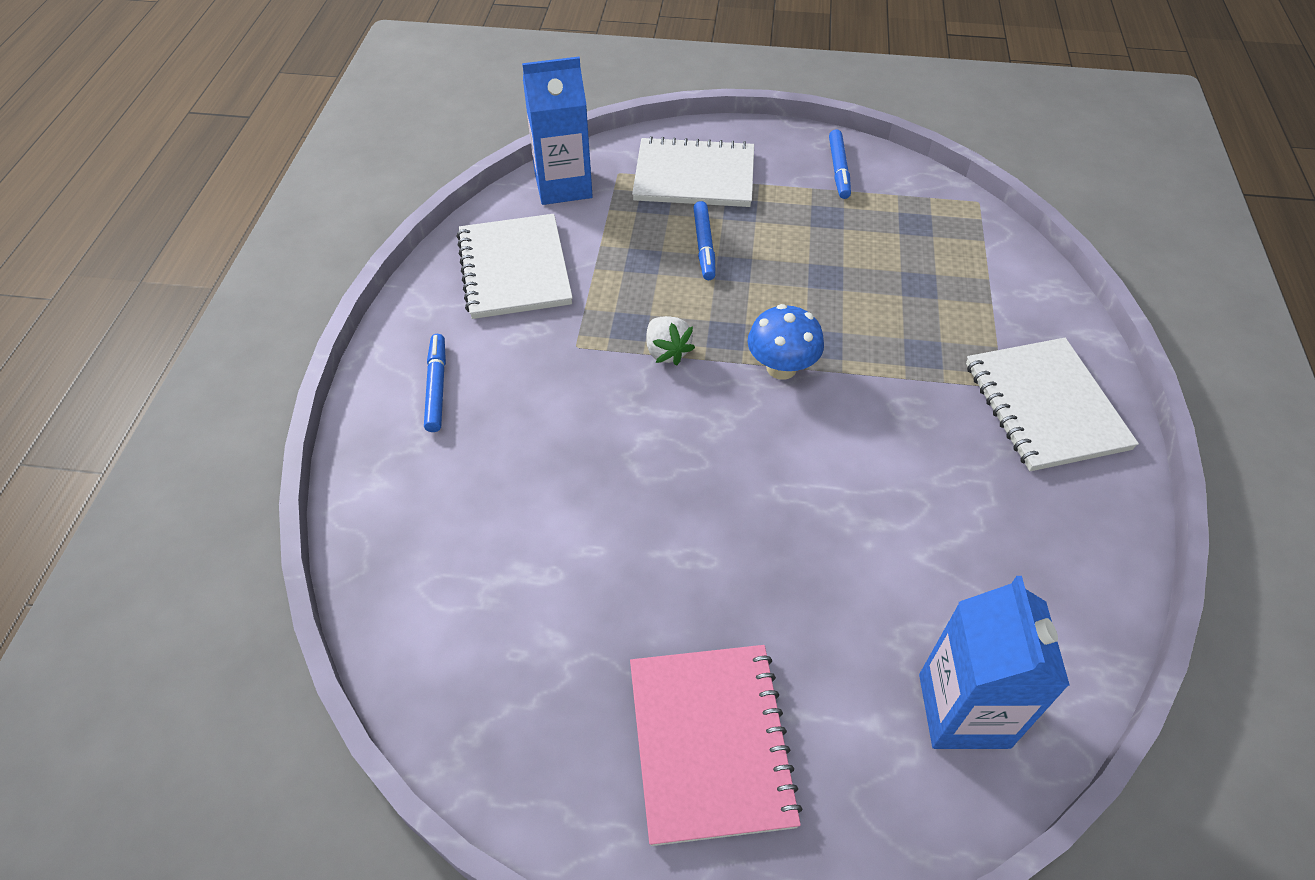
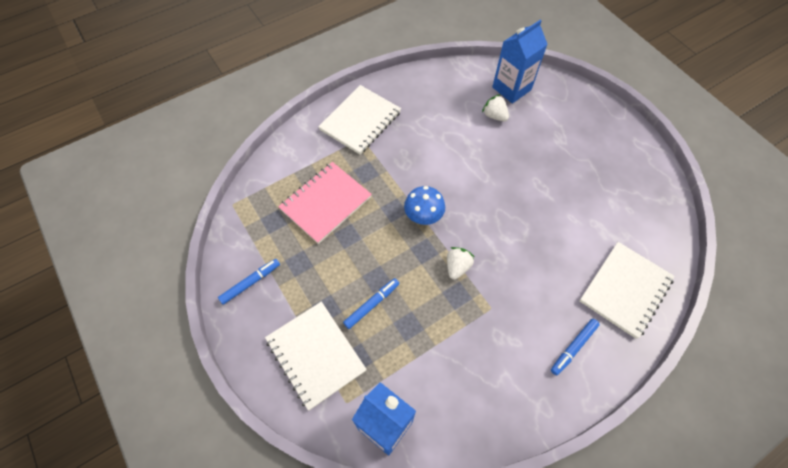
camera: 130 degrees left, 10 degrees up
(514, 269) = (473, 386): white notebook -> white notebook (625, 290)
(710, 743) = (591, 139): pink notebook -> pink notebook (325, 203)
(909, 615) = (494, 116): none -> white strawberry

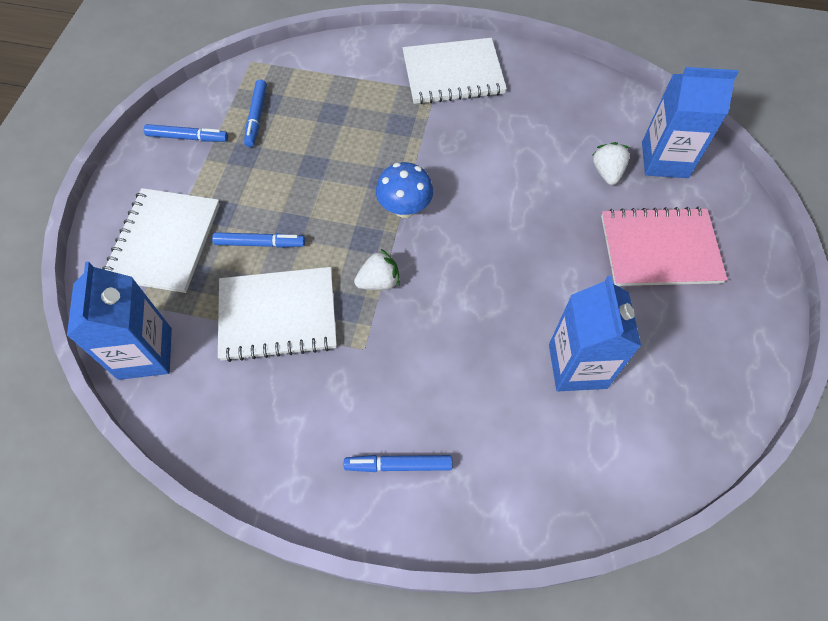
camera: 45 degrees right, 0 degrees up
(278, 235) = (256, 117): none -> blue marker
(325, 203) = (329, 122): pink notebook -> pink notebook (659, 249)
(588, 224) = (577, 366): none -> blue carton
(625, 290) = (532, 468): white notebook -> white notebook (278, 315)

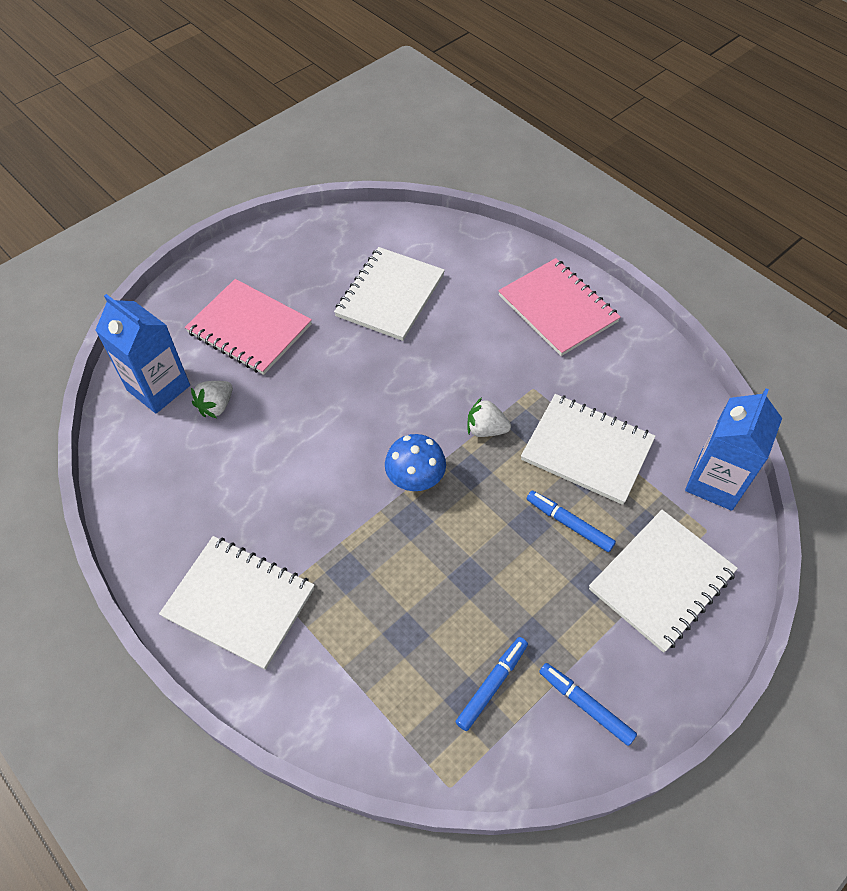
camera: 145 degrees left, 5 degrees down
(398, 465) = (557, 309): blue marker -> pink notebook
(577, 366) = (390, 296): blue carton -> white notebook

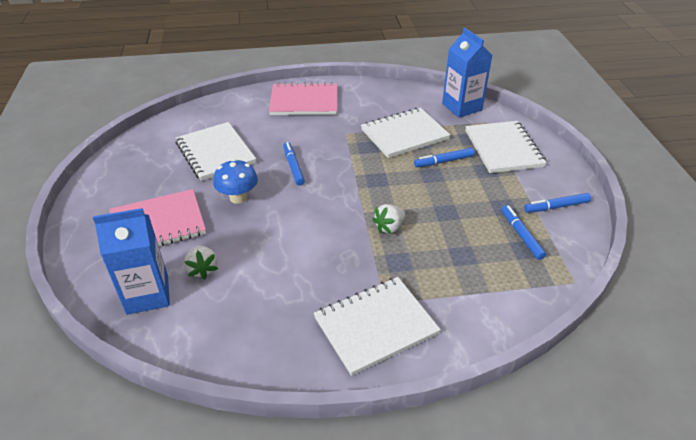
camera: 55 degrees left, 15 degrees down
(415, 479) = (360, 203): blue mushroom -> blue mushroom (238, 197)
(426, 378) = (293, 166): none -> blue marker
(486, 429) = (354, 161): white strawberry -> white strawberry (389, 227)

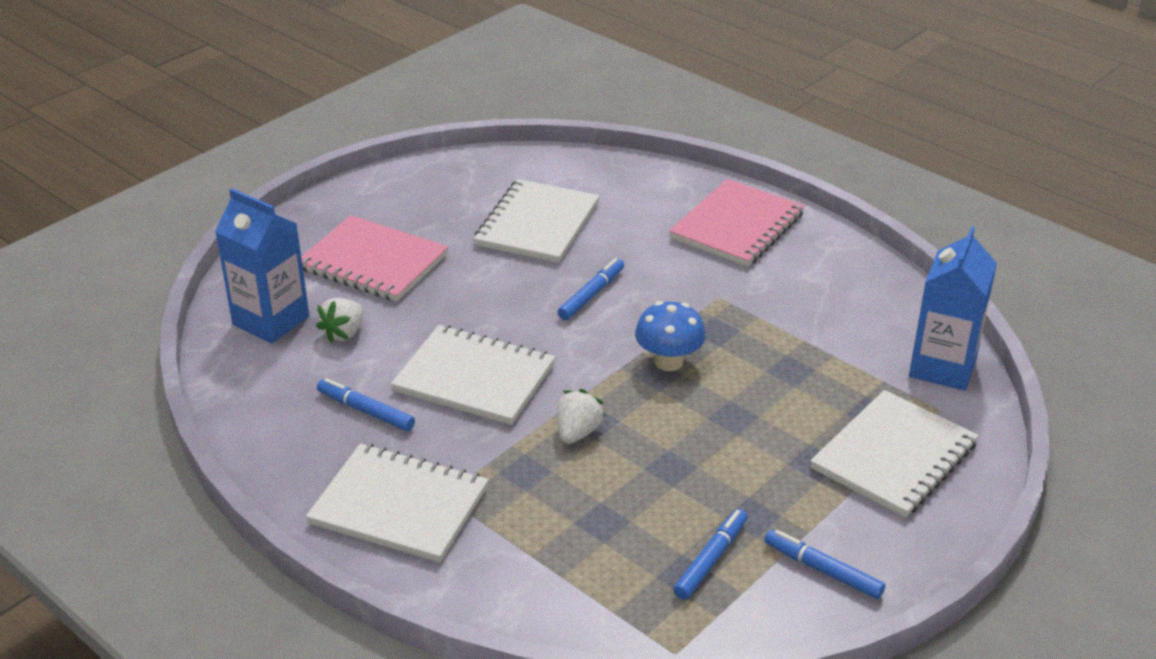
camera: 50 degrees right, 5 degrees down
(238, 197) = (483, 288): blue mushroom -> blue mushroom (668, 362)
(304, 101) = (737, 226): pink notebook -> pink notebook turned 75 degrees clockwise
(389, 227) = (578, 432): white strawberry -> white strawberry turned 105 degrees clockwise
(404, 134) = (790, 348): white notebook -> white notebook (474, 378)
(444, 161) = (779, 413): blue marker -> blue marker (366, 411)

